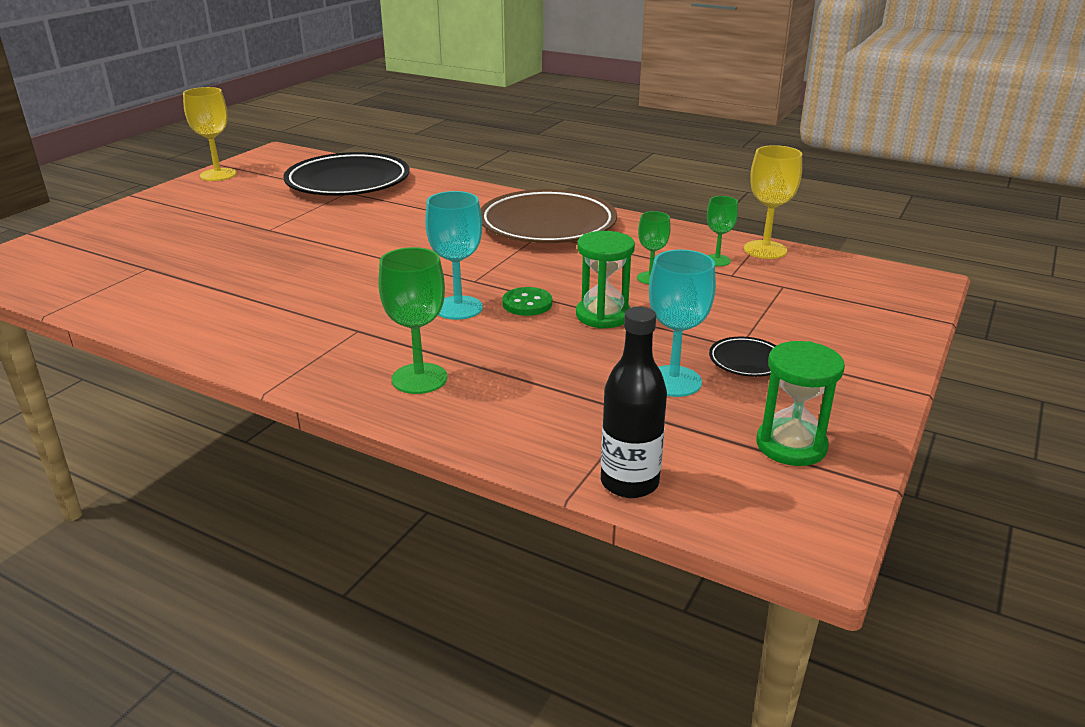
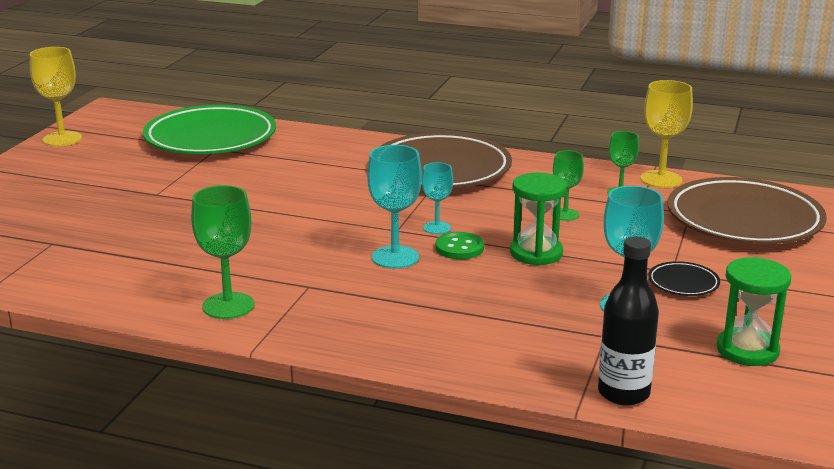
camera: 10 degrees left, 5 degrees down
(348, 182) = (210, 138): black plate -> green plate
(419, 378) = (393, 325): green goblet -> green goblet (228, 306)
(515, 281) = (437, 228): none -> turquoise goblet
(839, 298) = (744, 220): none -> brown plate

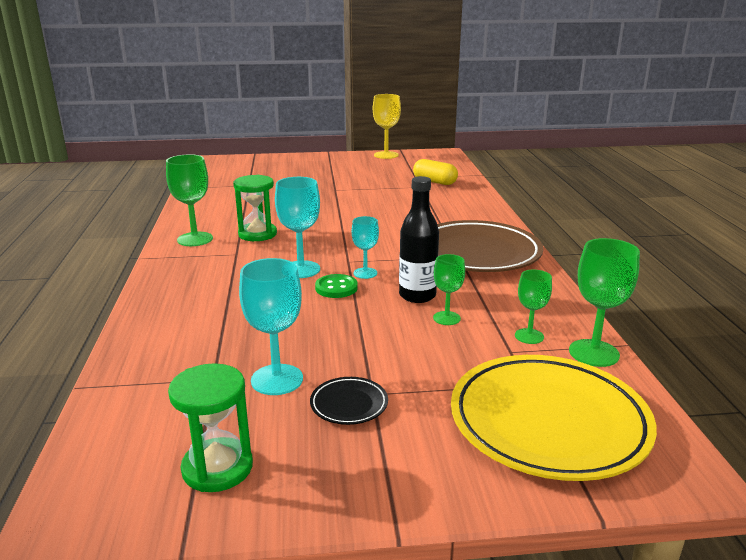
camera: 65 degrees right, 0 degrees up
(210, 138) = (434, 182): green plate -> yellow capsule
(536, 253) = (353, 319): green hourglass -> green hourglass (257, 234)
(623, 393) = (109, 405): black bottle -> black bottle (417, 295)
(661, 179) = (594, 353): yellow goblet -> green goblet
(744, 220) = (548, 423): brown plate -> yellow plate

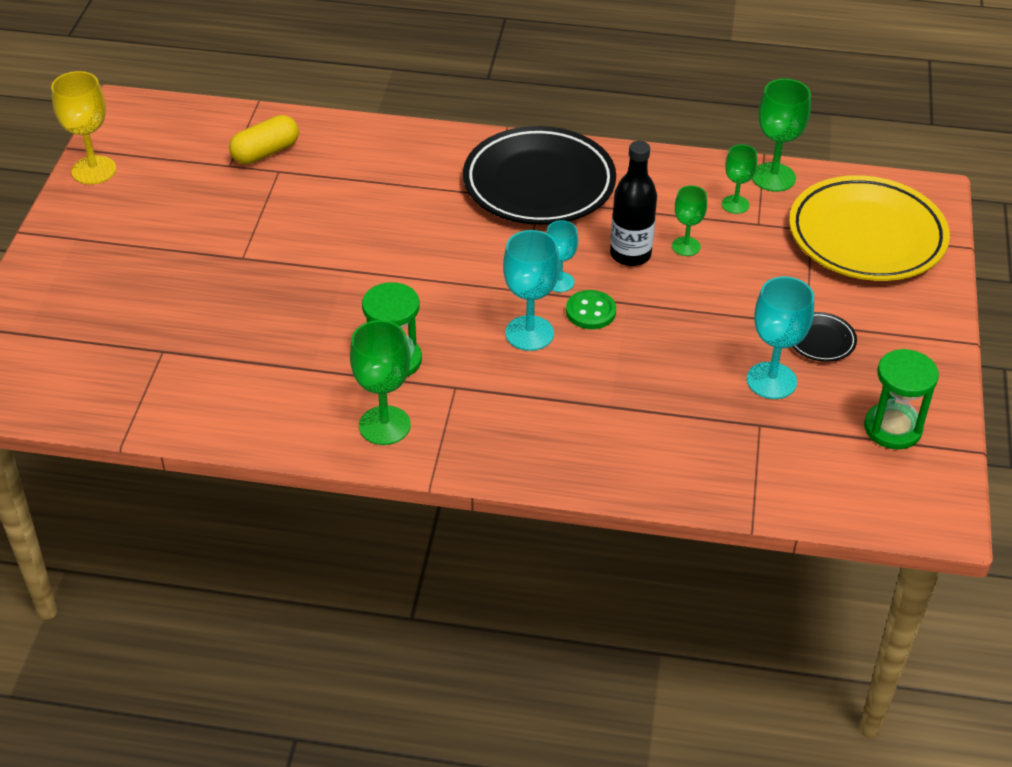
camera: 75 degrees left, 20 degrees up
(477, 253) = (539, 183): brown plate -> black plate

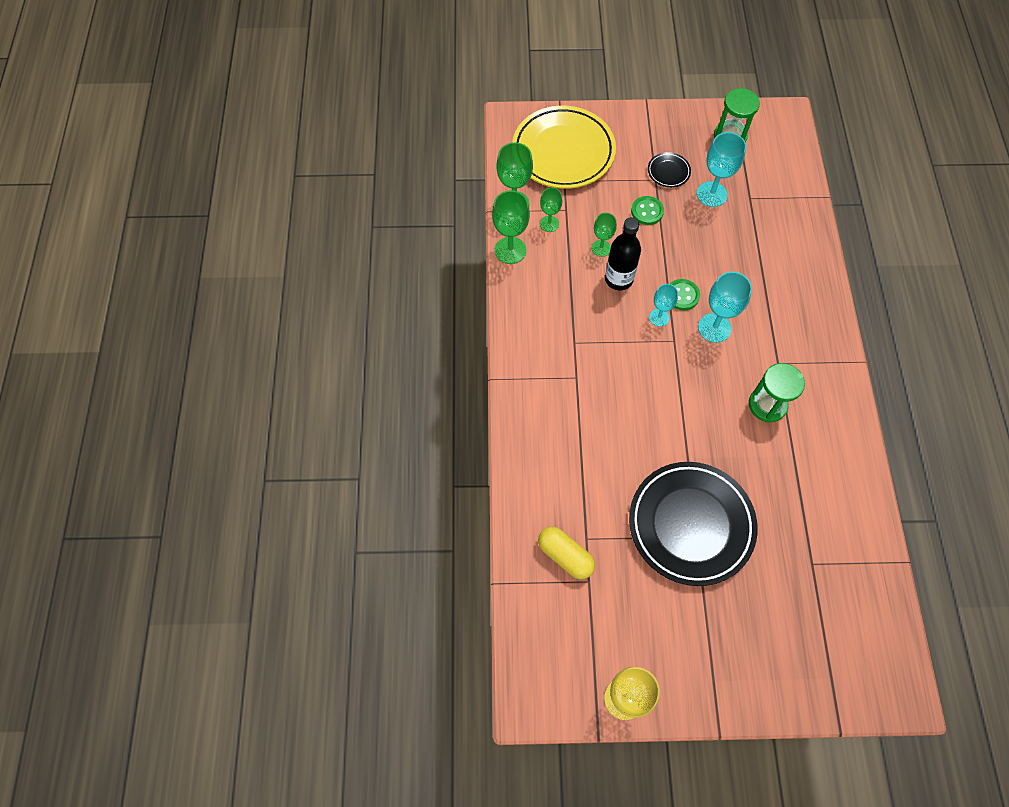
camera: 100 degrees left, 20 degrees up
(384, 425) = (827, 398): green goblet -> green goblet (510, 250)
(539, 183) = (556, 346): black plate -> black plate (690, 525)
(745, 303) = (647, 211): none -> green button

